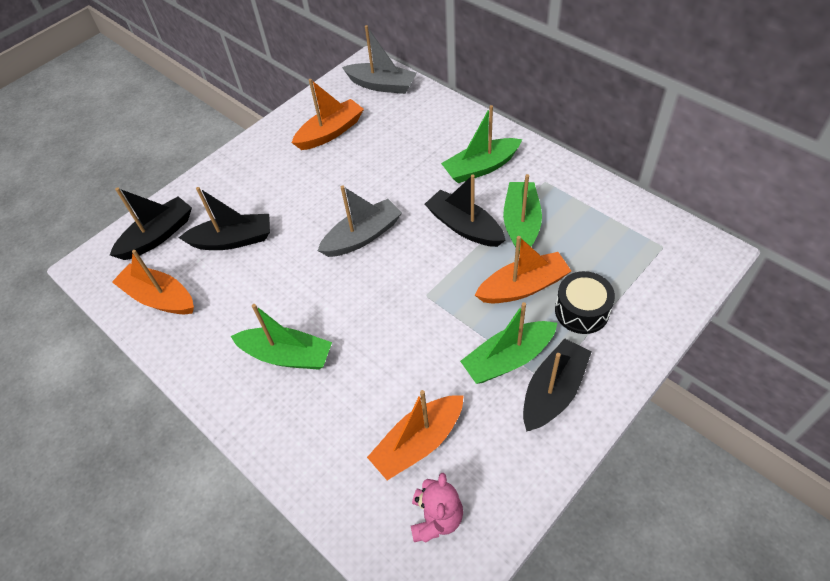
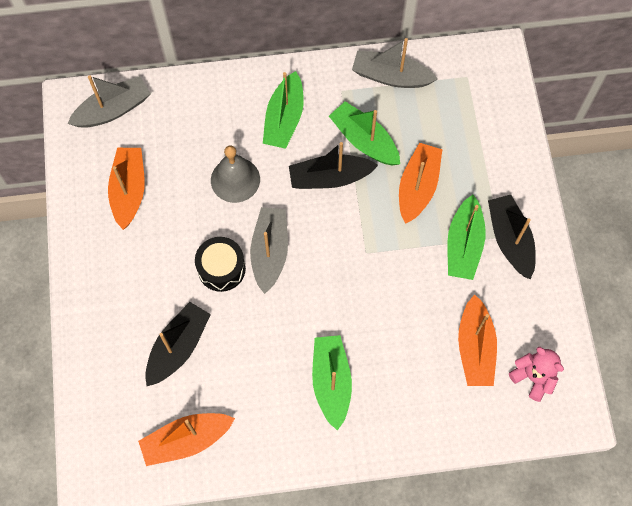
camera: 55 degrees left, 15 degrees up
(158, 236) = (113, 402): black boat -> none
(287, 355) = (331, 382): green boat -> green boat turned 60 degrees counterclockwise
(400, 176) = (235, 179): none -> grey bell
(581, 311) = (469, 170): black drum -> black drum (221, 268)
(596, 200) = (391, 76): none -> grey boat

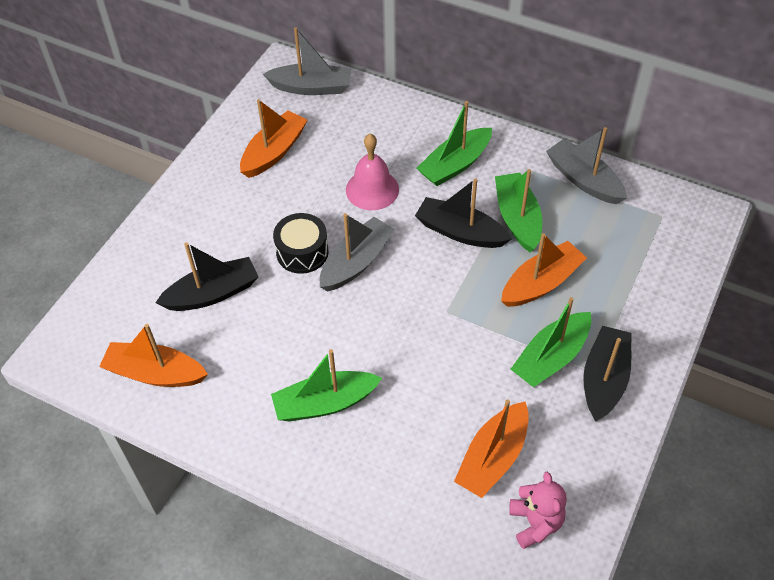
camera: 35 degrees right, 15 degrees down
(235, 179) = (372, 189): grey bell -> pink bell
(331, 382) = (325, 403): green boat -> green boat turned 135 degrees counterclockwise

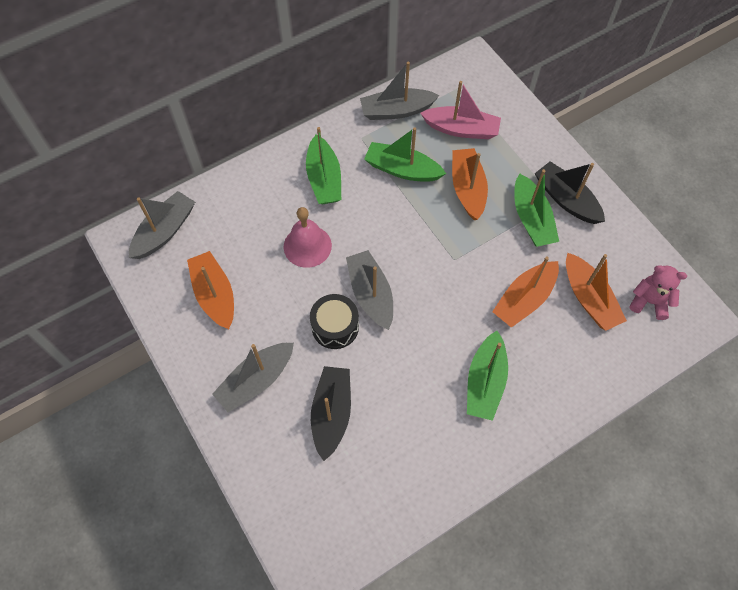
camera: 60 degrees left, 10 degrees up
(155, 373) = (383, 495): orange boat -> orange boat (524, 299)
(210, 223) = (256, 380): none -> grey boat
(460, 232) = (389, 211): black boat -> none
(611, 243) = (461, 129): none -> pink boat

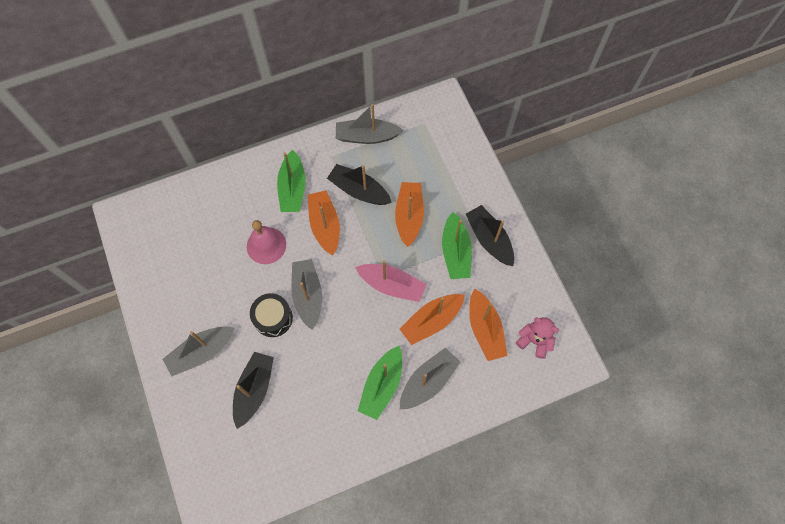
camera: 10 degrees right, 5 degrees up
(164, 231) = (155, 214): grey boat -> grey boat (428, 381)
(214, 295) = (183, 275): orange boat -> orange boat (325, 225)
(402, 169) = (359, 190): green boat -> black boat
(461, 129) = (417, 162): pink boat -> pink boat (392, 285)

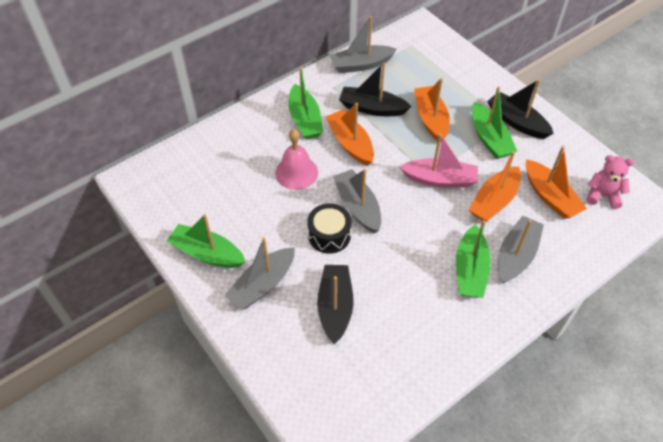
camera: 15 degrees left, 15 degrees down
(165, 309) = (207, 253): none -> green boat

